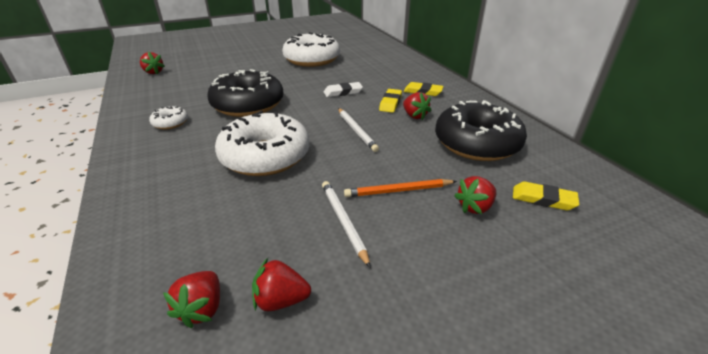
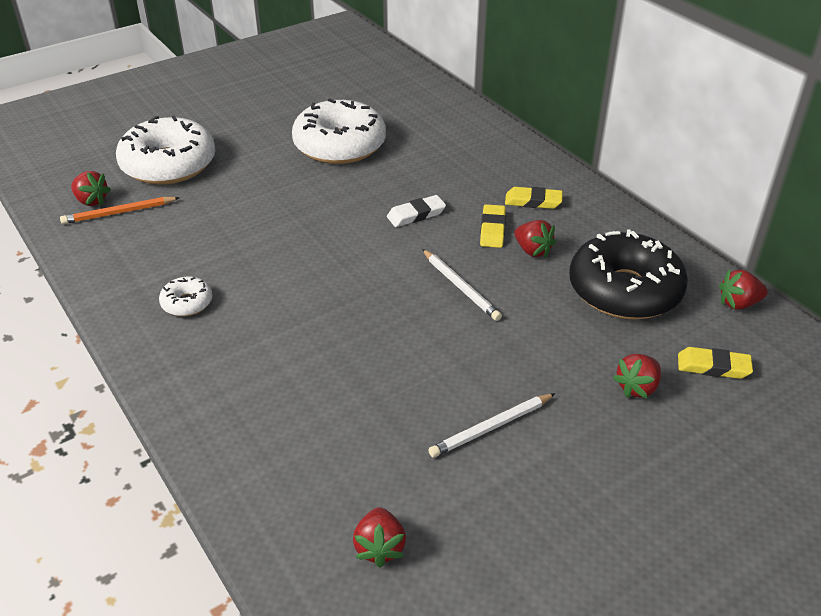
camera: 10 degrees left, 5 degrees up
(248, 104) = (284, 255): black donut -> none
(265, 156) = (354, 345): white donut -> white donut (169, 164)
(281, 300) = (458, 526): red strawberry -> red strawberry (738, 303)
(343, 222) = (491, 427): white pencil -> white pencil turned 90 degrees counterclockwise
(398, 190) = (543, 376): orange pencil -> orange pencil (119, 213)

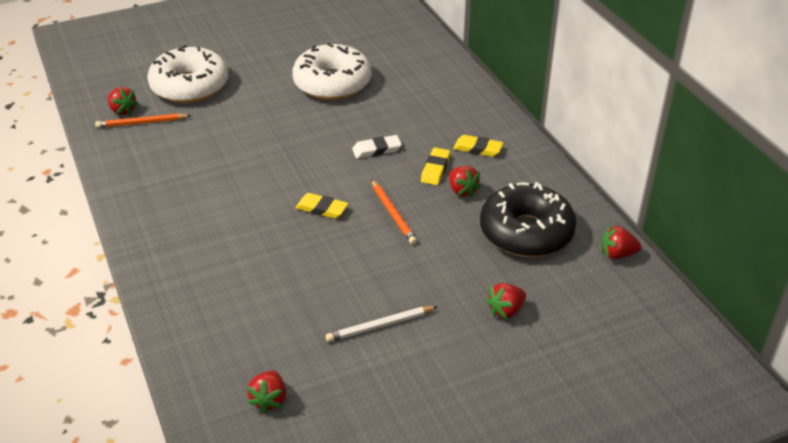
camera: 10 degrees right, 0 degrees up
(187, 303) = (176, 202): white donut -> none
(460, 287) = (393, 214): white pencil -> orange pencil
(713, 366) = (574, 302): yellow eraser -> yellow eraser (322, 209)

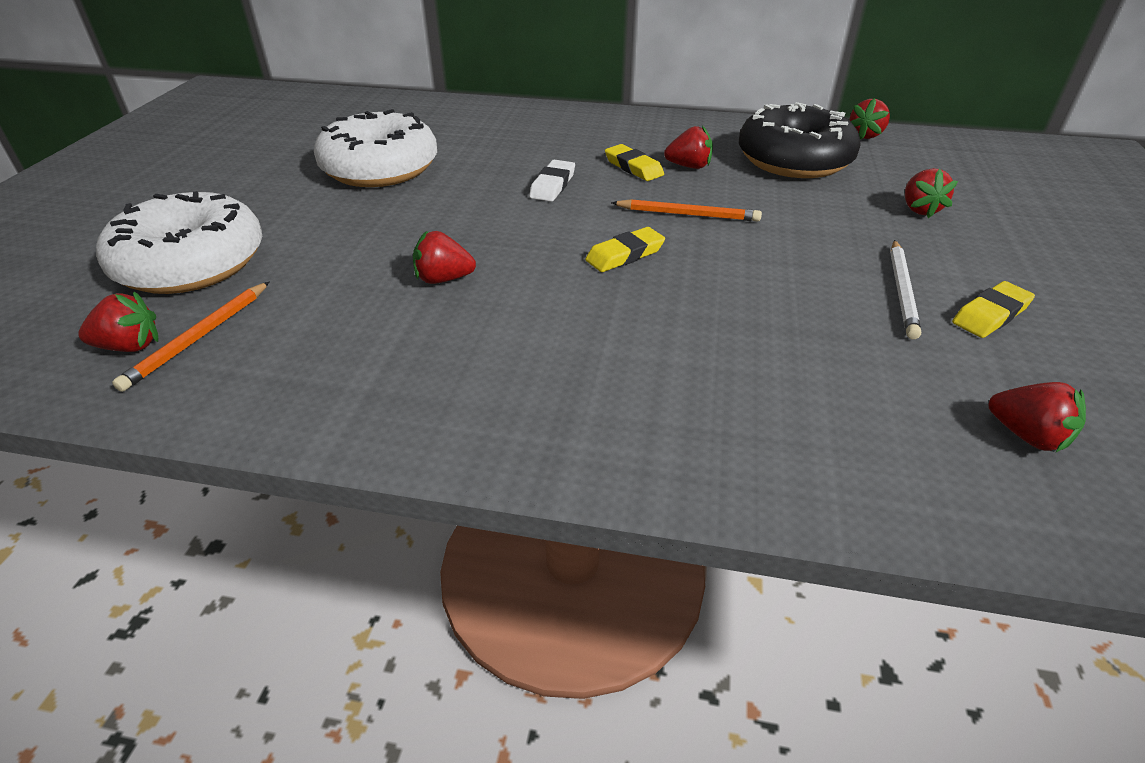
camera: 55 degrees left, 0 degrees up
(242, 162) = (443, 279): none -> red strawberry
(478, 149) = (626, 138): yellow eraser -> yellow eraser (990, 314)

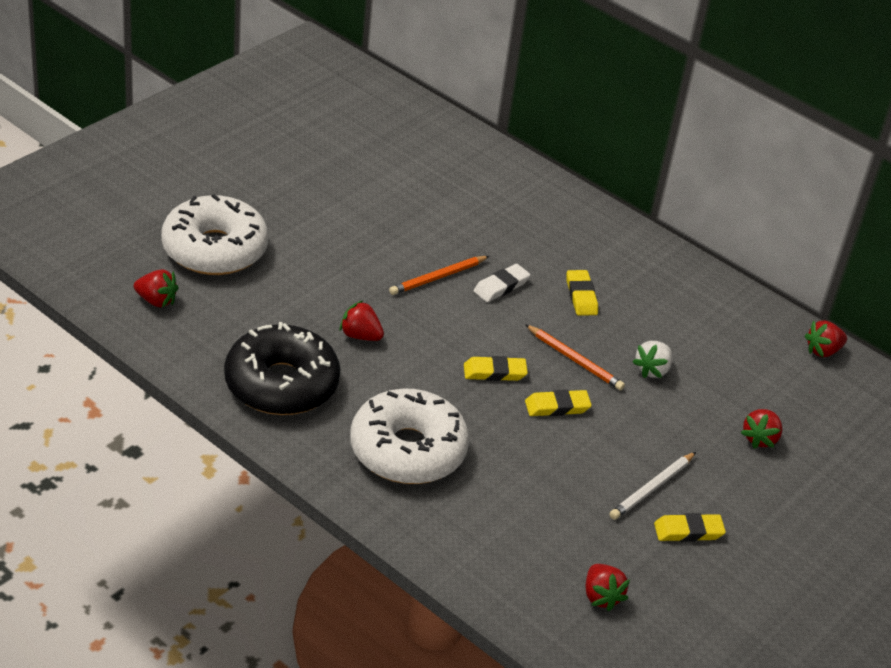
camera: 25 degrees right, 0 degrees up
(199, 337) = (195, 312): orange pencil -> orange pencil (438, 277)
(380, 168) = (387, 210): white donut -> white donut (408, 450)
(689, 166) = (627, 315): red strawberry -> none
(721, 259) = (557, 407): none -> yellow eraser
(763, 196) = (652, 370): none -> white strawberry
(794, 160) = (722, 348): black donut -> black donut (281, 384)

